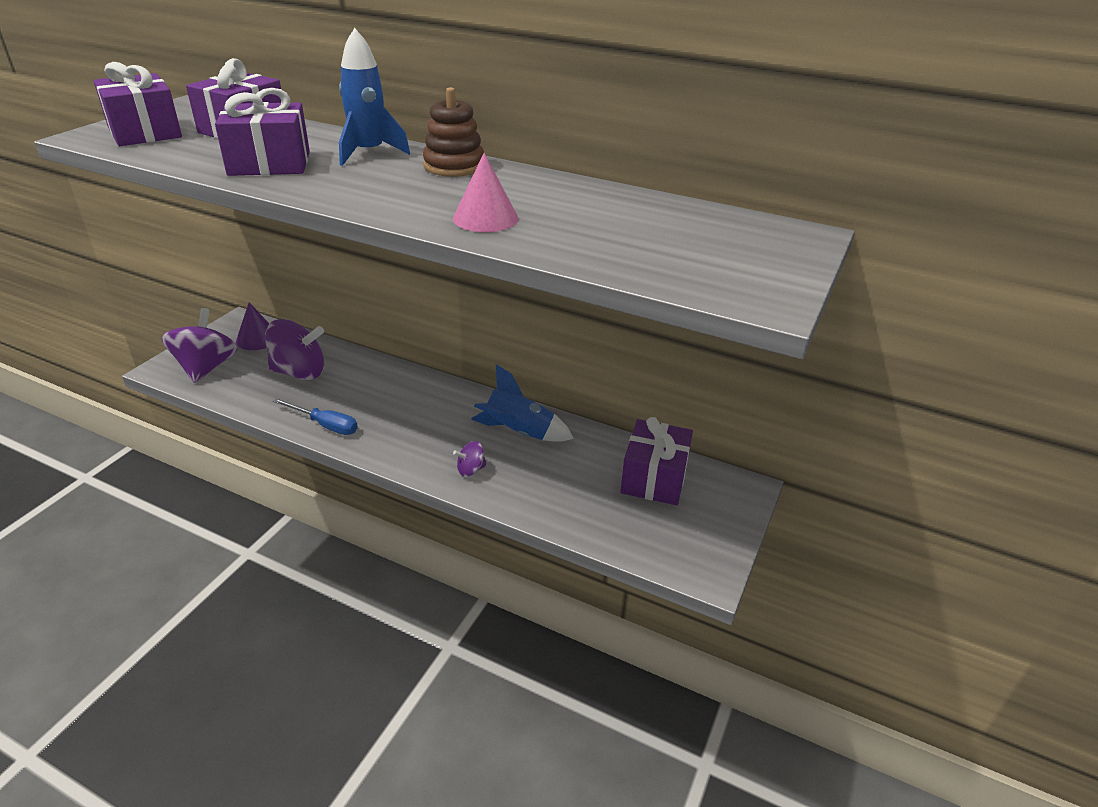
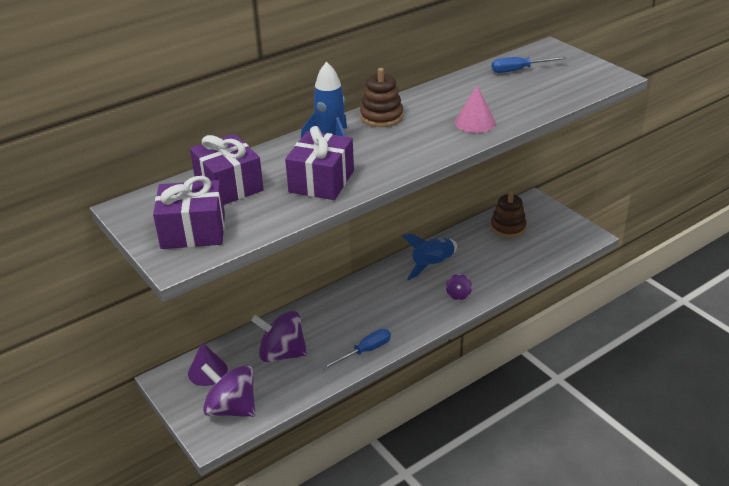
camera: 60 degrees left, 0 degrees up
(299, 372) = (282, 354): purple spinning top -> purple spinning top turned 105 degrees counterclockwise
(654, 478) = (508, 227): purple gift -> brown stacking toy
(691, 223) = (519, 70): none -> blue screwdriver

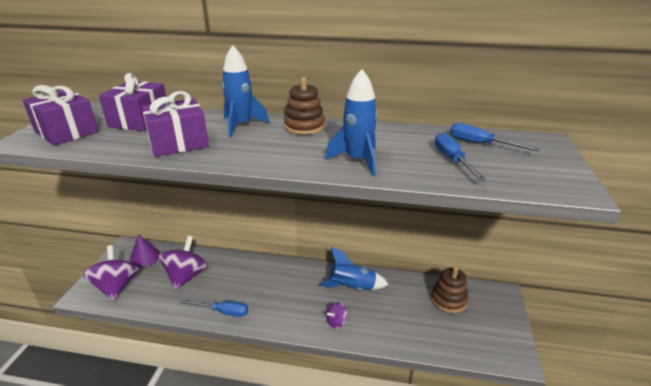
camera: 45 degrees right, 5 degrees down
(282, 354) = (186, 276): purple spinning top -> purple spinning top turned 45 degrees clockwise
(475, 122) = (357, 160): pink cone -> blue rocket
(525, 91) = (452, 160): none -> blue screwdriver

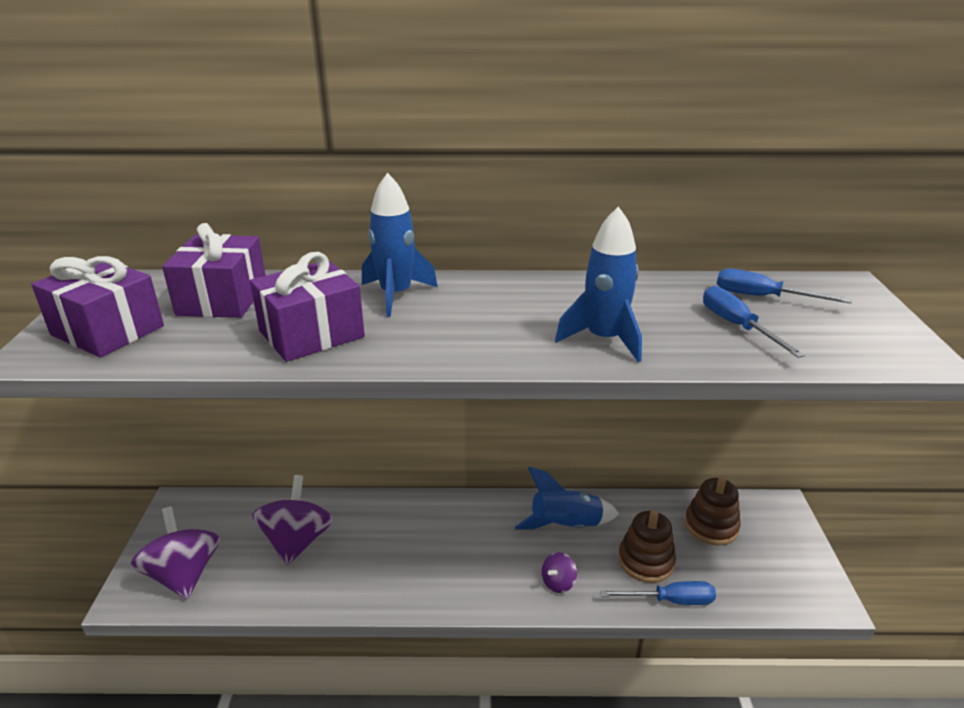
camera: 10 degrees left, 0 degrees up
(145, 257) = (216, 518): purple cone -> none
(223, 312) = (377, 592): blue screwdriver -> blue screwdriver (670, 600)
(304, 126) = (495, 289): brown stacking toy -> brown stacking toy (645, 561)

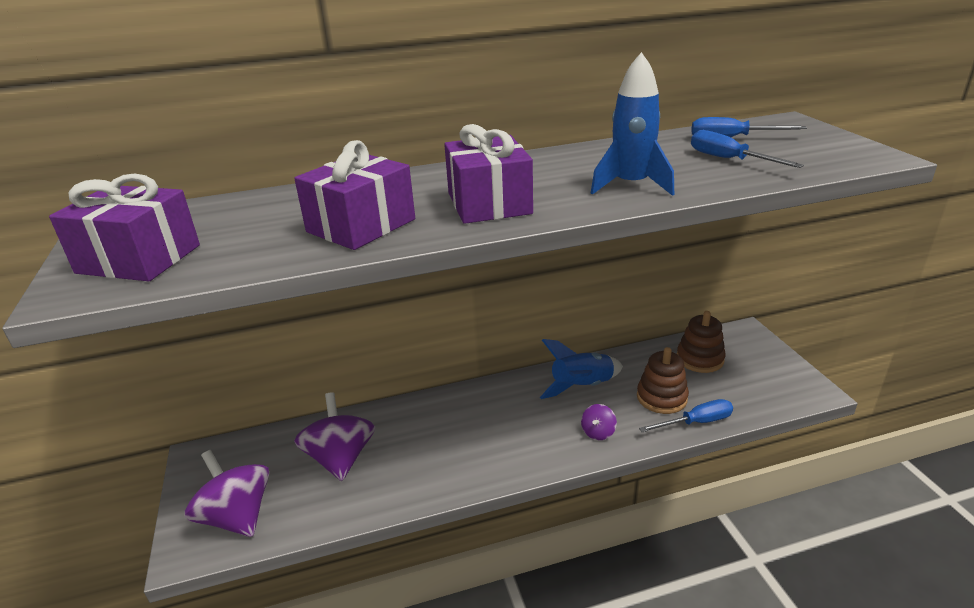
camera: 15 degrees left, 0 degrees up
(222, 299) = (245, 214): purple gift -> purple gift (489, 203)
(396, 295) = (418, 185): blue rocket -> none

